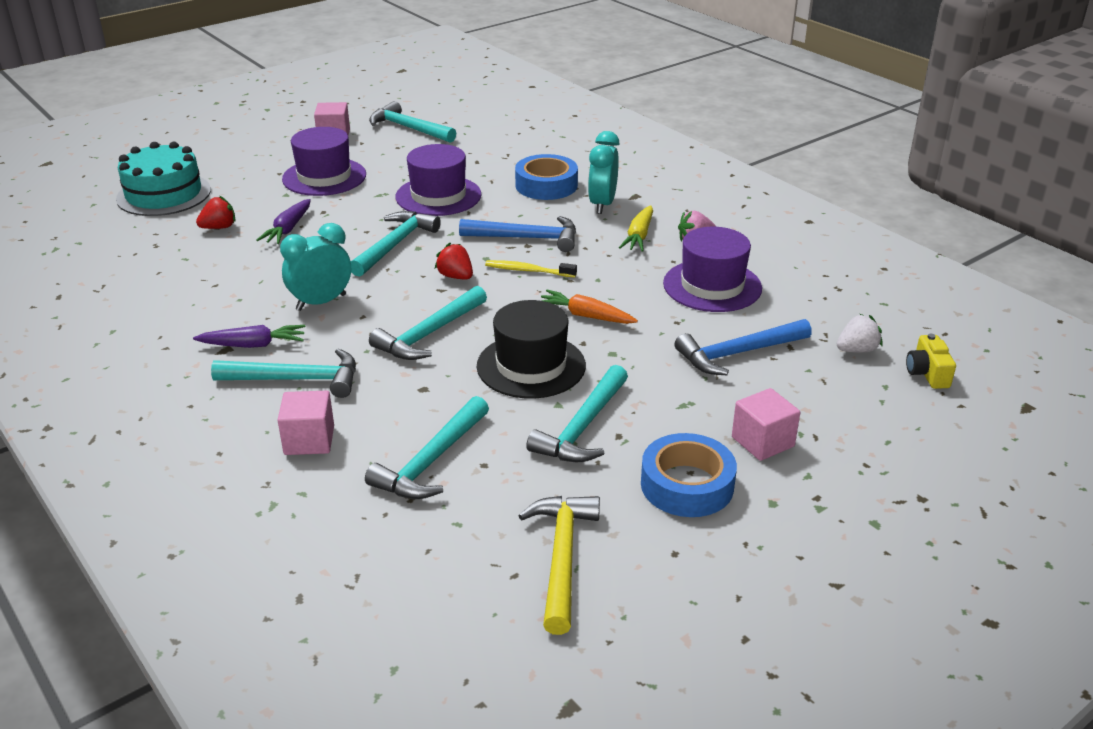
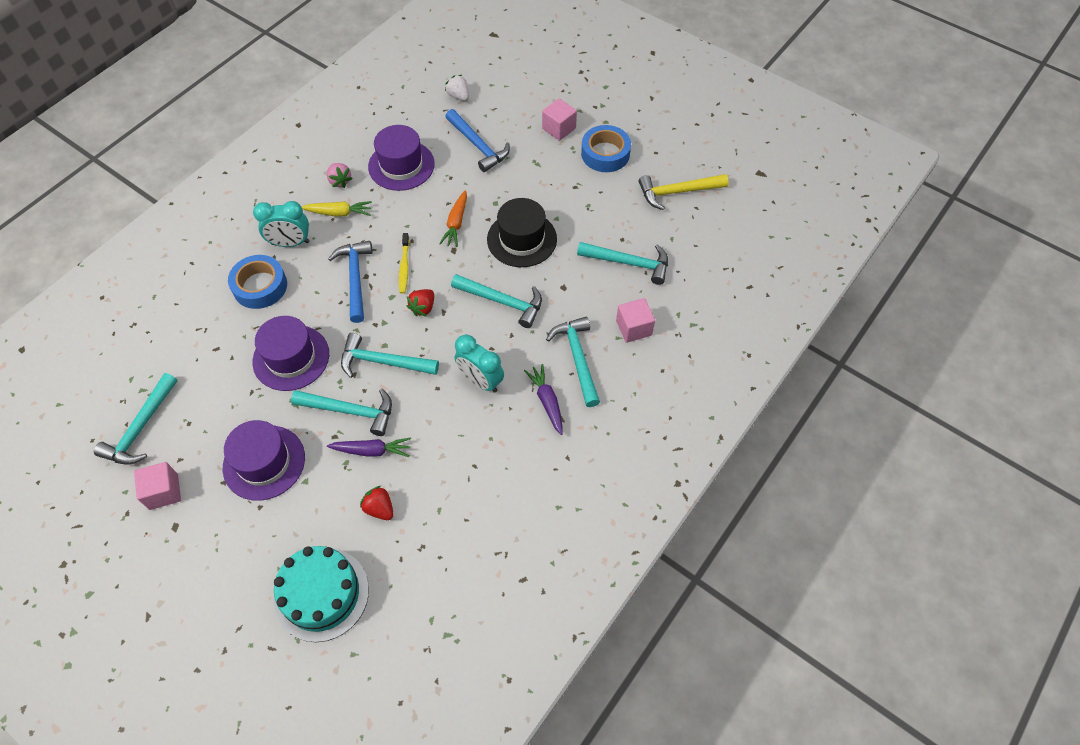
camera: 105 degrees left, 25 degrees up
(583, 427) = (573, 203): turquoise hammer -> turquoise hammer (350, 411)
(927, 373) = (474, 69): yellow camera -> none

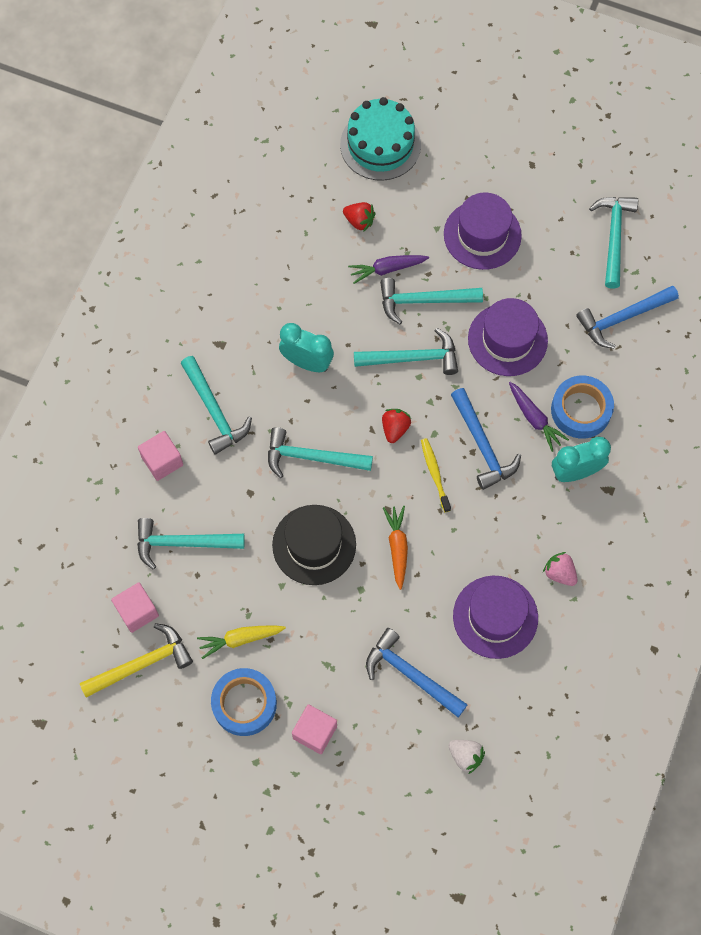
camera: 165 degrees right, 10 degrees up
(163, 492) = (558, 189): pink cube -> pink cube (137, 611)
(179, 351) = (622, 318): none -> blue hammer
(339, 213) = (540, 526): yellow carrot -> yellow carrot (240, 639)
(547, 401) = (234, 357): purple carrot -> purple carrot (534, 419)

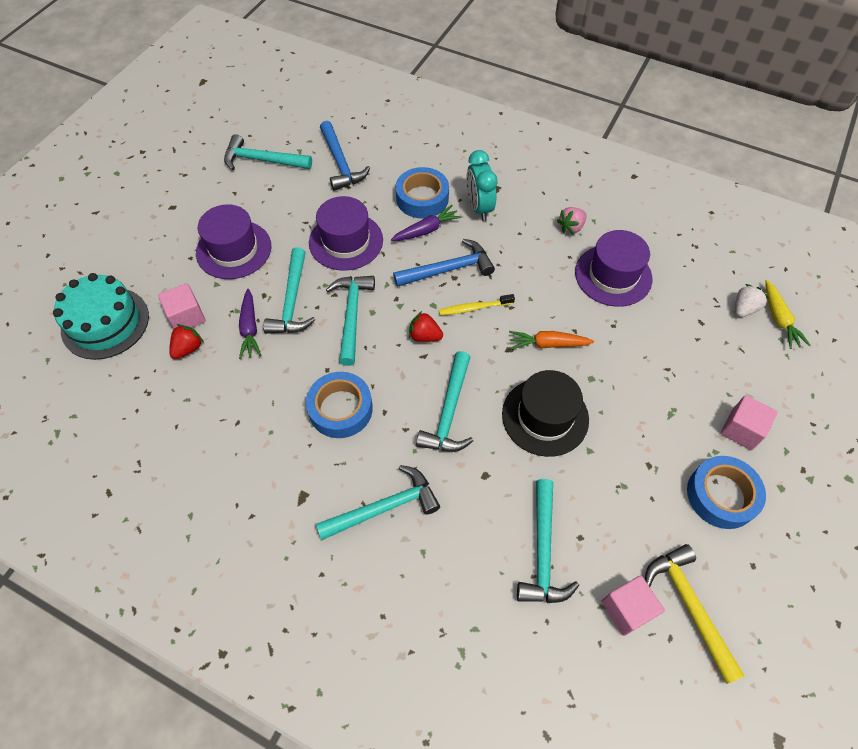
camera: 85 degrees left, 10 degrees down
(162, 461) = (441, 570): pink cube -> pink cube (187, 317)
(240, 639) = (651, 495): yellow carrot -> yellow carrot (779, 319)
(307, 362) = (340, 409): turquoise clock -> blue tape
(410, 674) = (673, 344): blue hammer -> none

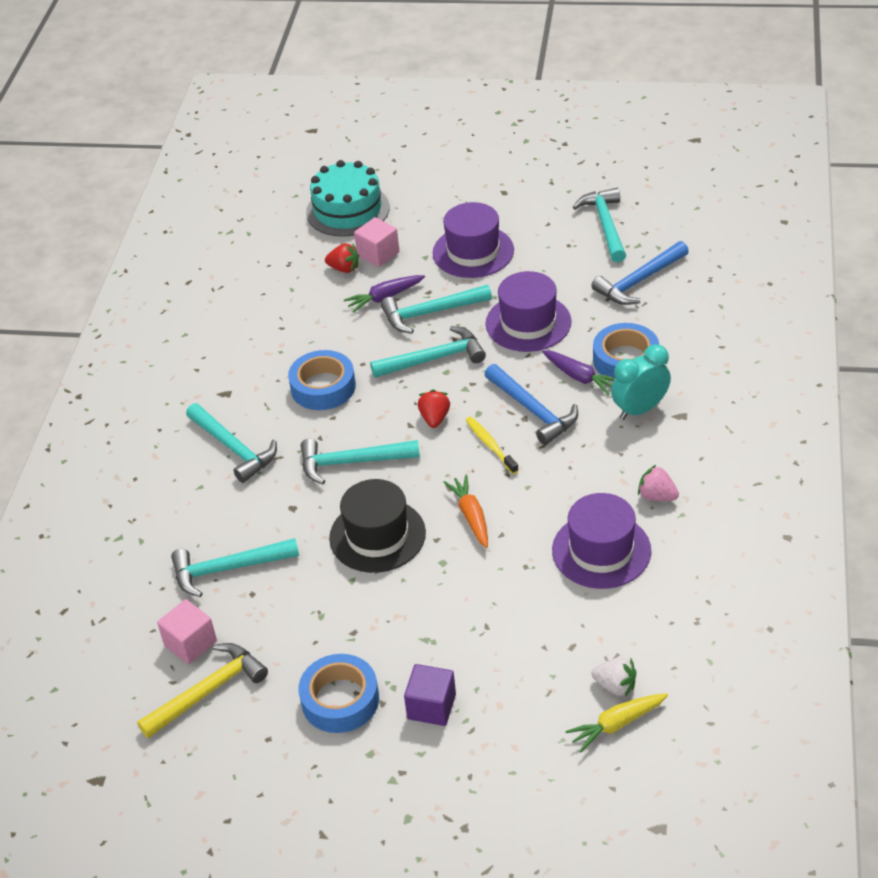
camera: 75 degrees right, 15 degrees down
(741, 430) = (431, 706): pink cube -> purple cube

